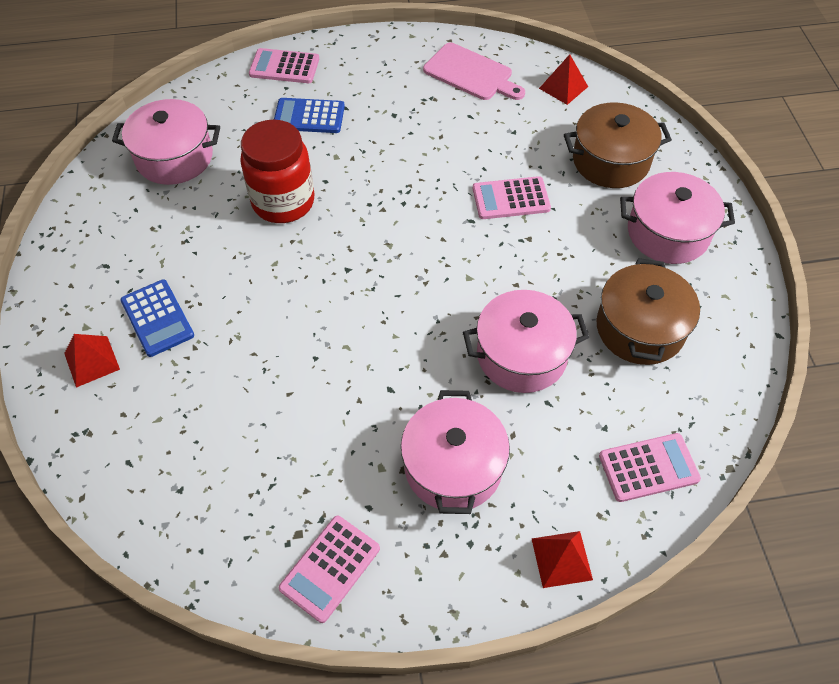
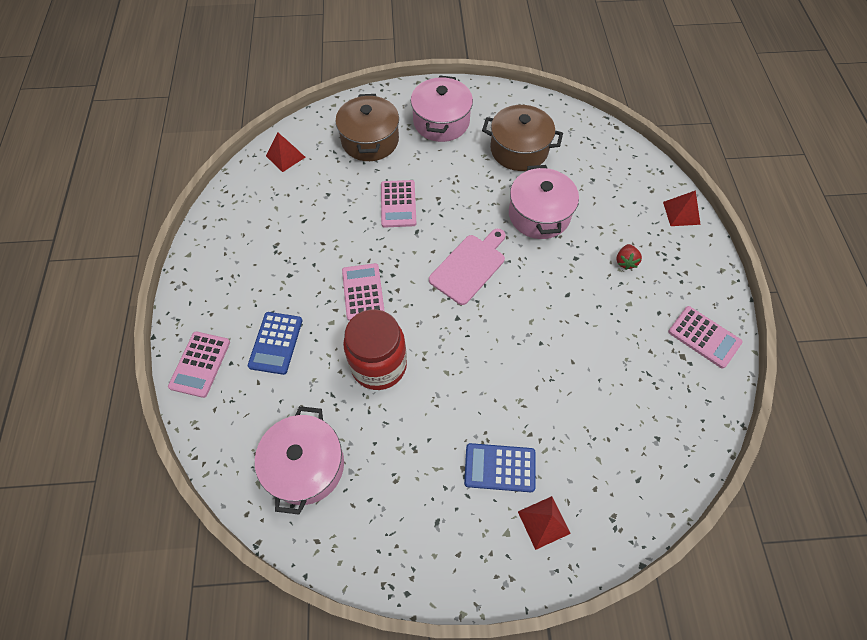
camera: 85 degrees left, 5 degrees up
(157, 318) = (499, 467): blue calculator -> blue calculator turned 150 degrees counterclockwise
(453, 466) = (625, 261): pink pot -> red strawberry
(471, 74) = (252, 215): pink cutting board -> pink cutting board (469, 267)
(648, 468) = (619, 163): pink calculator -> pink calculator (363, 292)

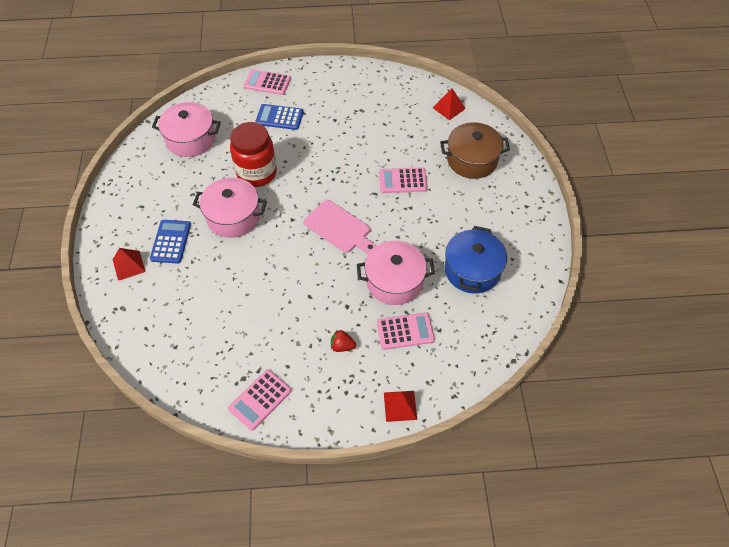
camera: 90 degrees right, 5 degrees down
(363, 292) = (318, 162): pink calculator -> pink calculator (405, 331)
(441, 122) = (501, 210): pink pot -> pink pot (233, 217)
(519, 149) = (472, 270): brown pot -> blue pot

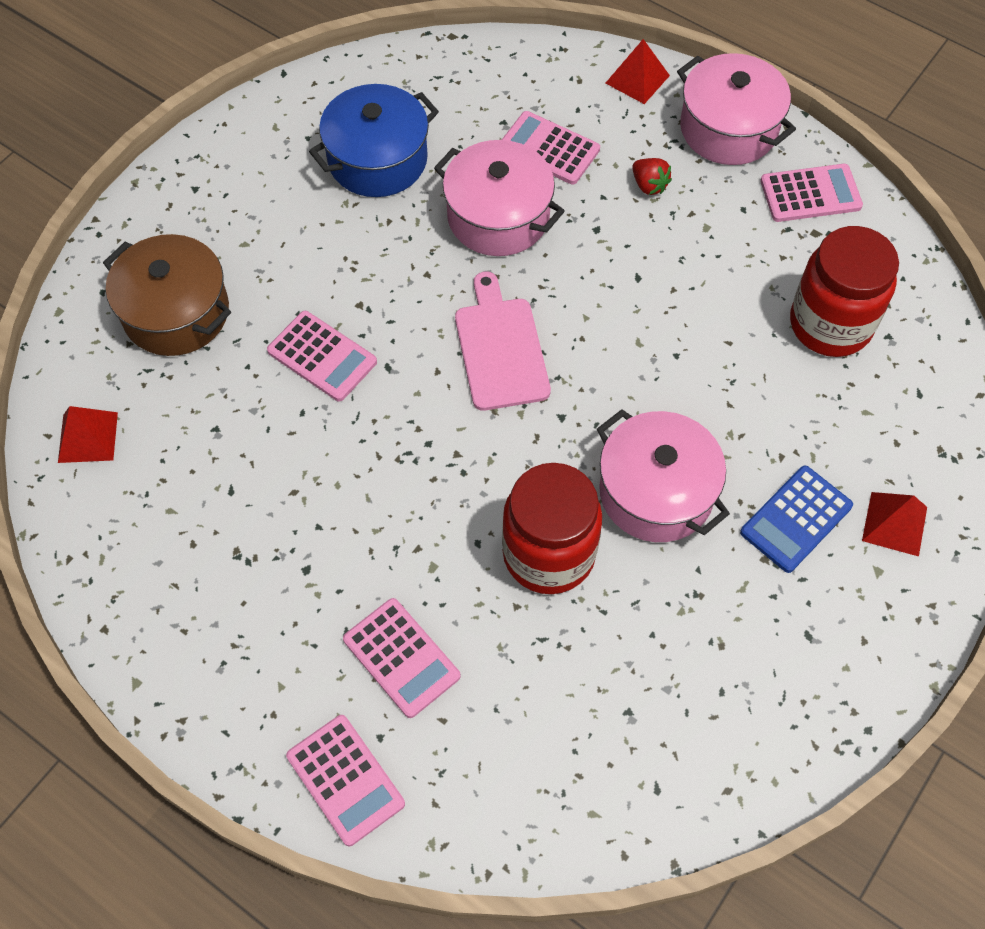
camera: 140 degrees left, 5 degrees up
(191, 139) = (616, 738): pink pot -> pink pot (728, 128)
(206, 334) = (830, 324): none -> red jar
(279, 117) = (401, 658): blue calculator -> pink calculator

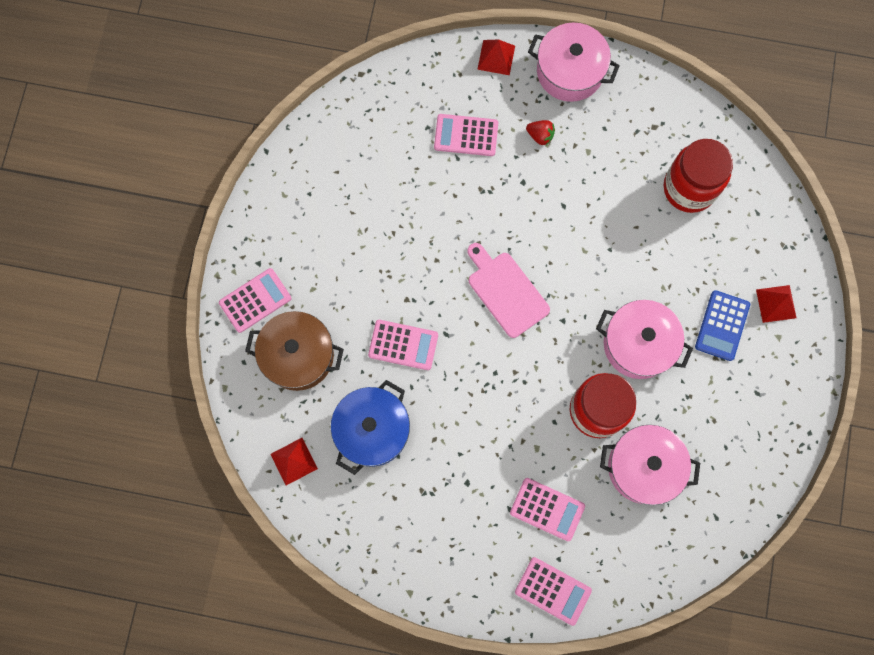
camera: 25 degrees left, 15 degrees up
(377, 160) = (363, 191): blue pot -> blue pot (372, 430)
(498, 217) = (459, 200): pink pot -> pink pot (643, 467)
(810, 194) = (640, 99): pink calculator -> pink calculator (255, 300)

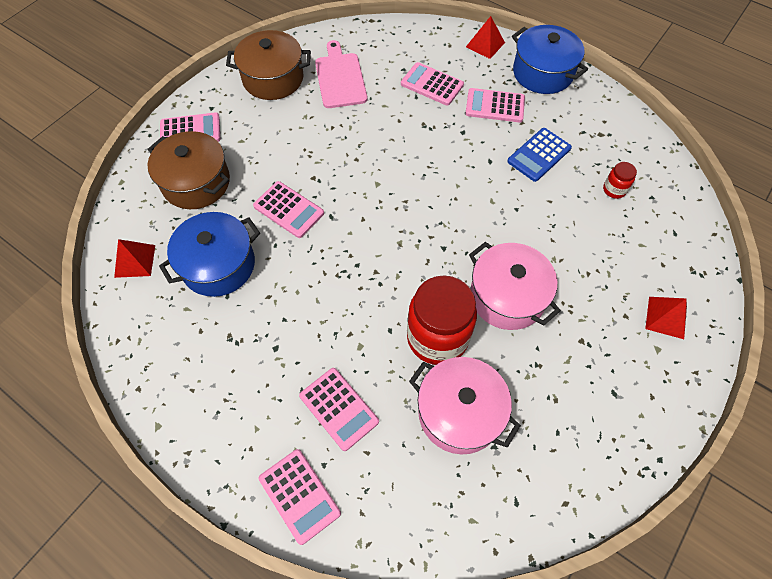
camera: 25 degrees right, 15 degrees down
(300, 198) = (273, 78): none -> brown pot
(506, 291) = (403, 205): pink cutting board -> pink cutting board (340, 78)
(540, 136) = (495, 106): red strawberry -> pink calculator
(570, 71) = (542, 73): pink pot -> blue pot
(689, 188) = (614, 190): red jar -> red jar, size x0.44
(722, 325) = (600, 314): blue calculator -> blue calculator (539, 155)

